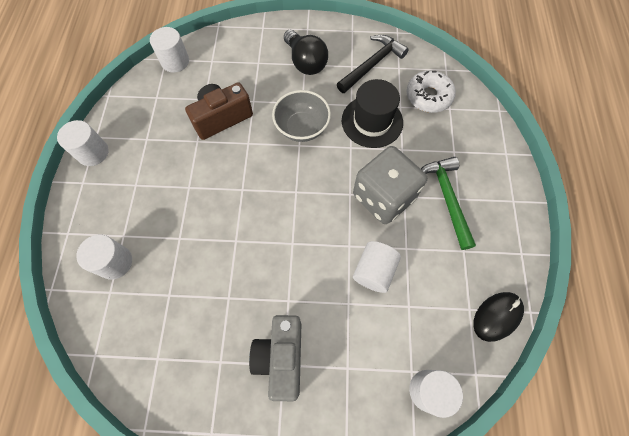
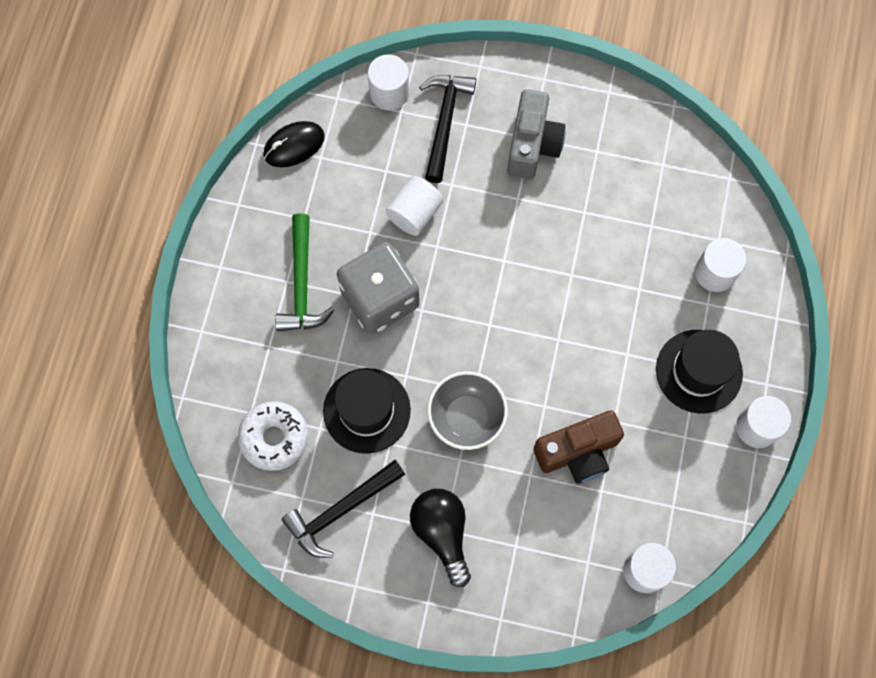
camera: 170 degrees left, 5 degrees up
(133, 183) = (699, 371): none -> black hat
(368, 366) = (444, 122): none -> black hammer

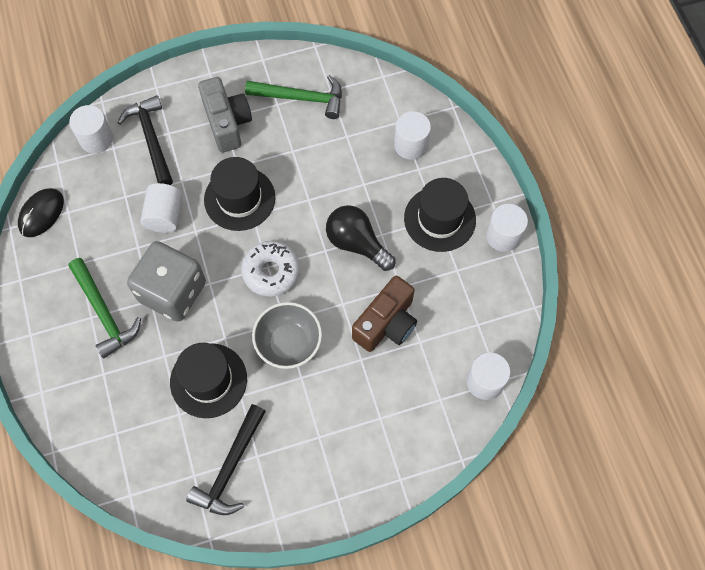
camera: 30 degrees left, 5 degrees down
(274, 438) = (146, 441): white donut -> white donut (271, 272)
(442, 533) = (319, 440): black light bulb -> black light bulb (357, 243)
(500, 235) = (239, 198): none -> black hat
(626, 158) = (301, 98): none -> green hammer

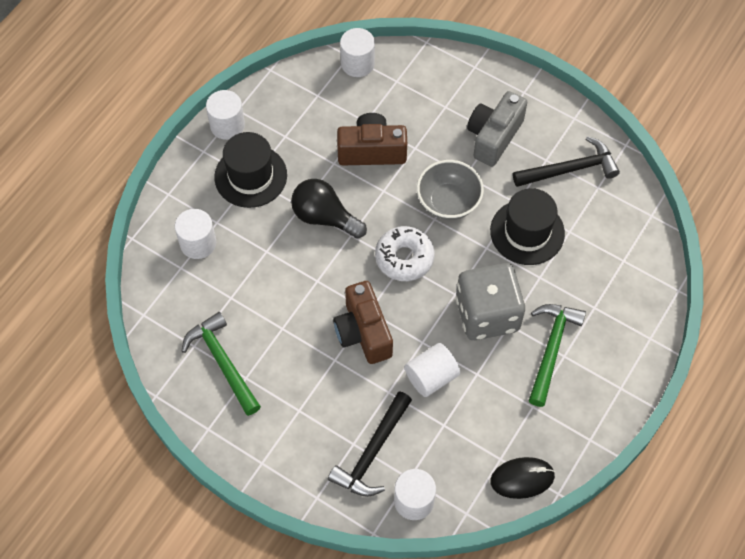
camera: 130 degrees left, 5 degrees down
(227, 123) = (300, 403): grey camera -> grey camera (493, 137)
(239, 198) = (363, 332): black hat -> brown camera
(357, 243) = (324, 217): black light bulb -> black light bulb turned 120 degrees clockwise

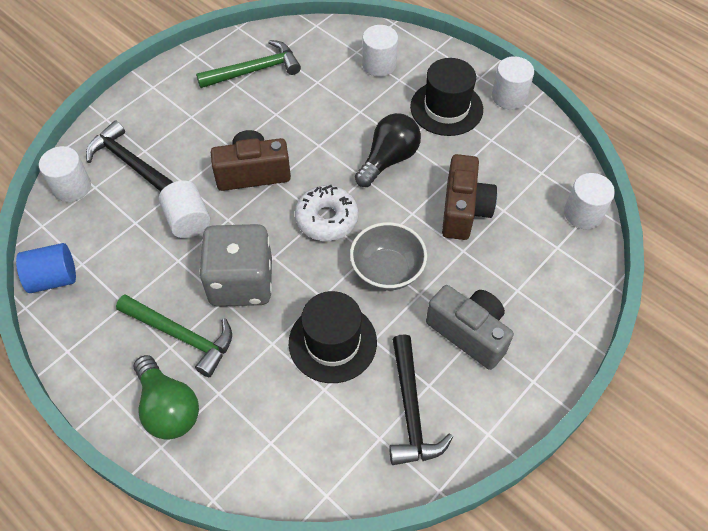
camera: 100 degrees right, 5 degrees down
(522, 479) = (53, 278): black mouse -> blue cylinder
(617, 341) = (168, 408): none -> green light bulb

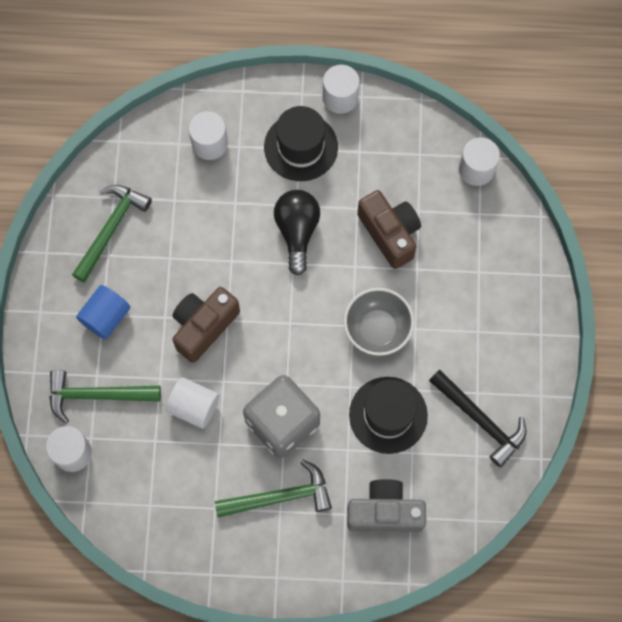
camera: 40 degrees left, 15 degrees up
(53, 278) = (141, 533): blue cylinder -> blue cylinder (106, 317)
(130, 163) = (97, 395): black hammer -> green hammer
(168, 408) = (322, 552): green light bulb -> none
(327, 219) = (297, 321): white donut -> none
(469, 333) = (472, 332): grey camera -> grey camera (385, 512)

